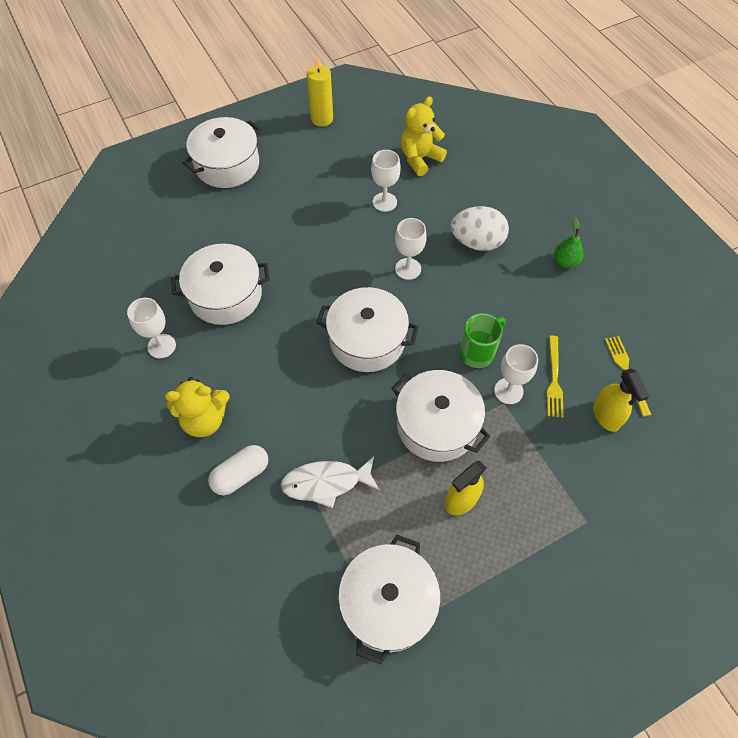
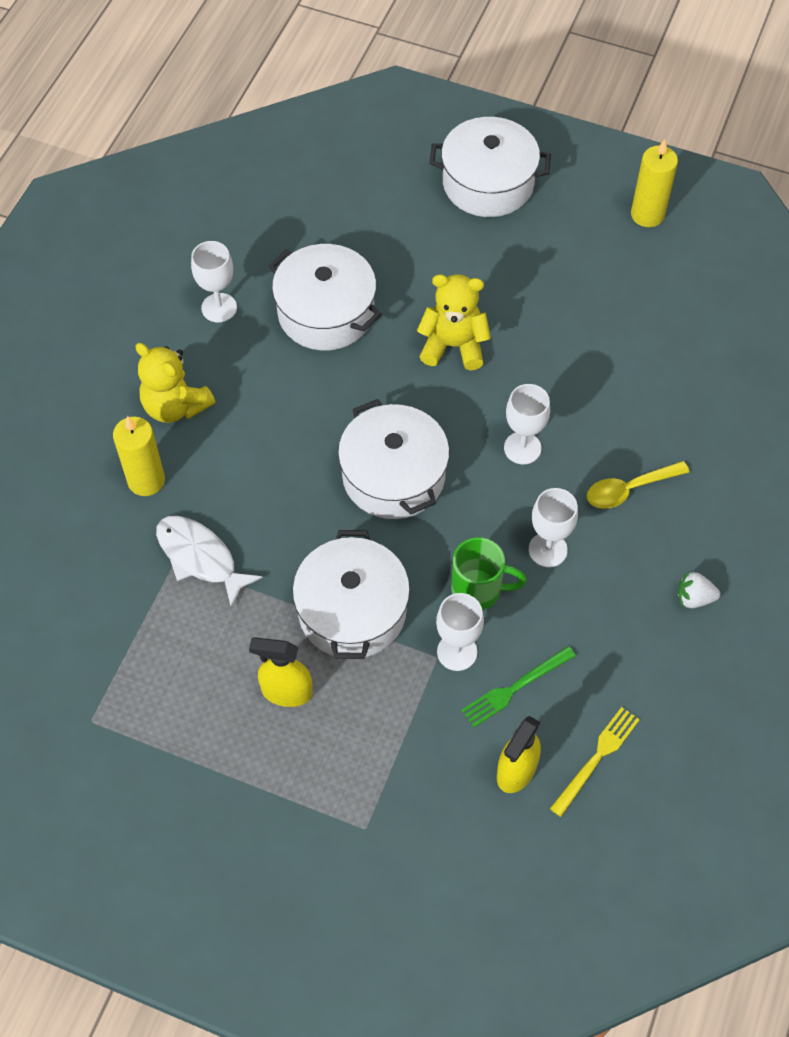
camera: 50 degrees right, 0 degrees up
(241, 475) = (146, 480): white capsule -> yellow candle
(384, 202) = (592, 360): white goblet -> white goblet (548, 550)
(388, 603) = (125, 699): white pot -> none
(420, 159) = (693, 349): yellow teddy bear -> yellow teddy bear (453, 346)
(477, 242) = (629, 489): white egg -> yellow spoon
(554, 379) = (515, 688): yellow fork -> green fork
(565, 262) = (694, 598): green pear -> white strawberry

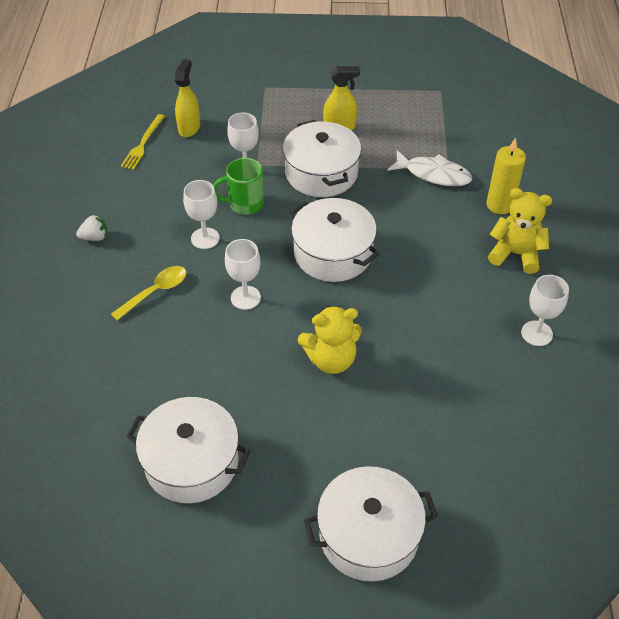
camera: 160 degrees right, 10 degrees down
(326, 312) = (449, 355): white pot -> white pot (191, 462)
(515, 688) = (202, 162): green fork -> none
(647, 214) = (193, 551): yellow candle -> none

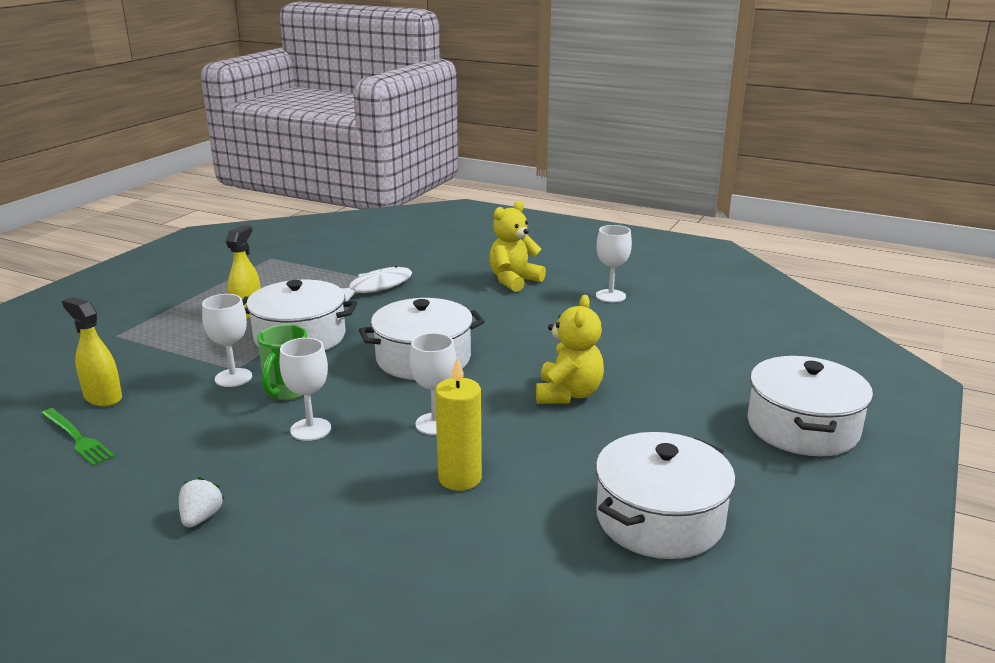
camera: 65 degrees left, 25 degrees down
(143, 144) = (77, 438): yellow fork -> green fork
(155, 292) = (361, 486): yellow spoon -> none
(499, 205) = (449, 272): yellow candle -> yellow candle (460, 478)

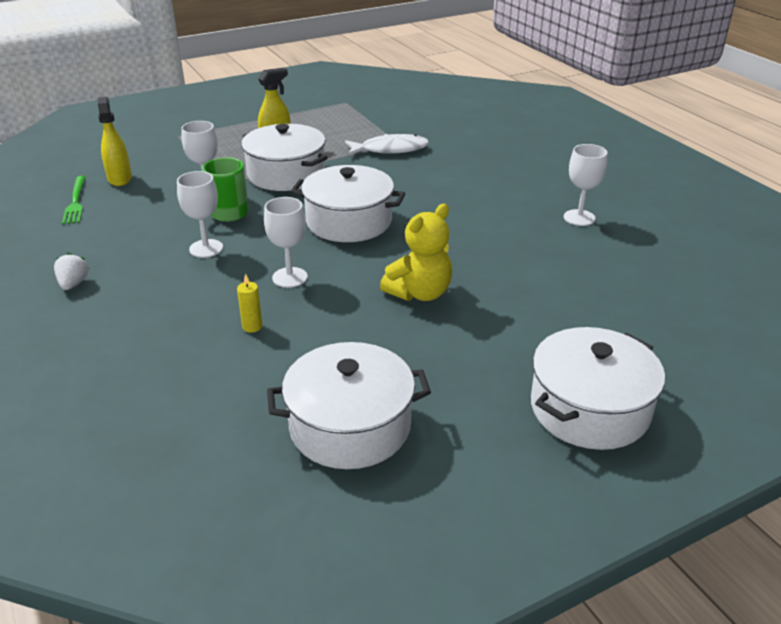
camera: 35 degrees right, 10 degrees up
(201, 518) = (73, 284): white strawberry -> white strawberry turned 45 degrees counterclockwise
(460, 478) = (252, 326): yellow candle -> yellow candle, size x0.53
(514, 281) = (509, 177): yellow teddy bear -> none

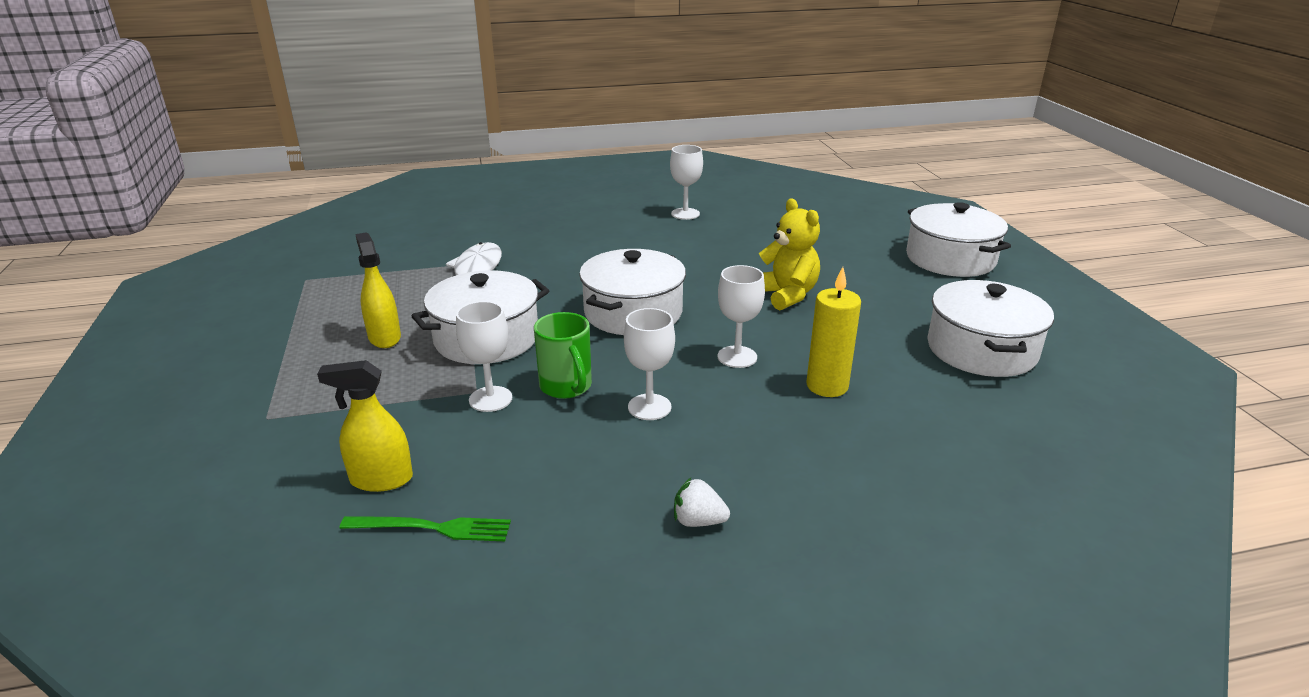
camera: 75 degrees left, 5 degrees down
(252, 326) = (827, 386): yellow candle -> yellow candle, size x1.89

